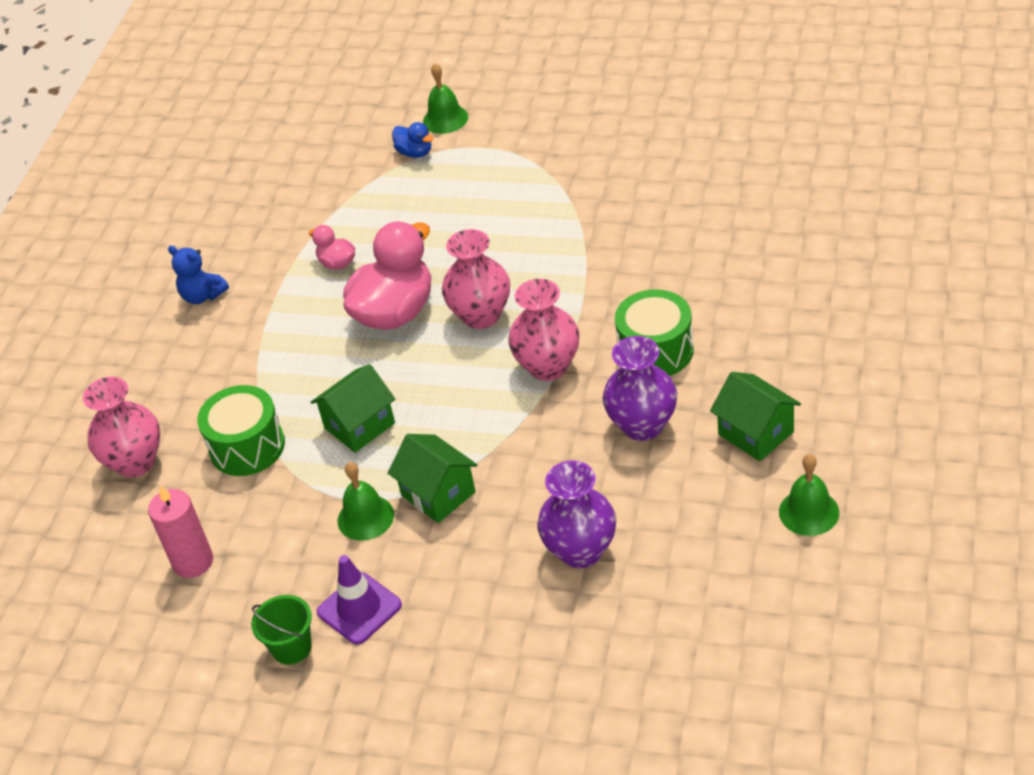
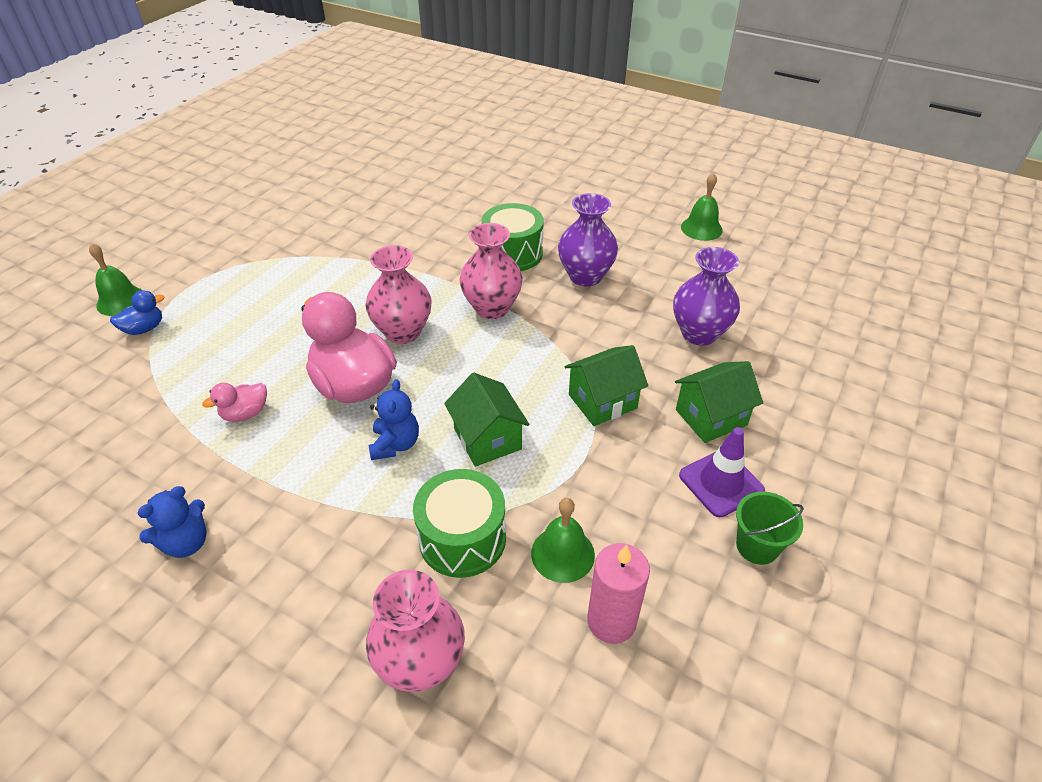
camera: 80 degrees left, 0 degrees up
(333, 368) = (395, 444): none -> blue teddy bear
(365, 517) = (609, 457): green bell -> green bell (562, 554)
(756, 433) = (621, 231): green house -> green house (711, 417)

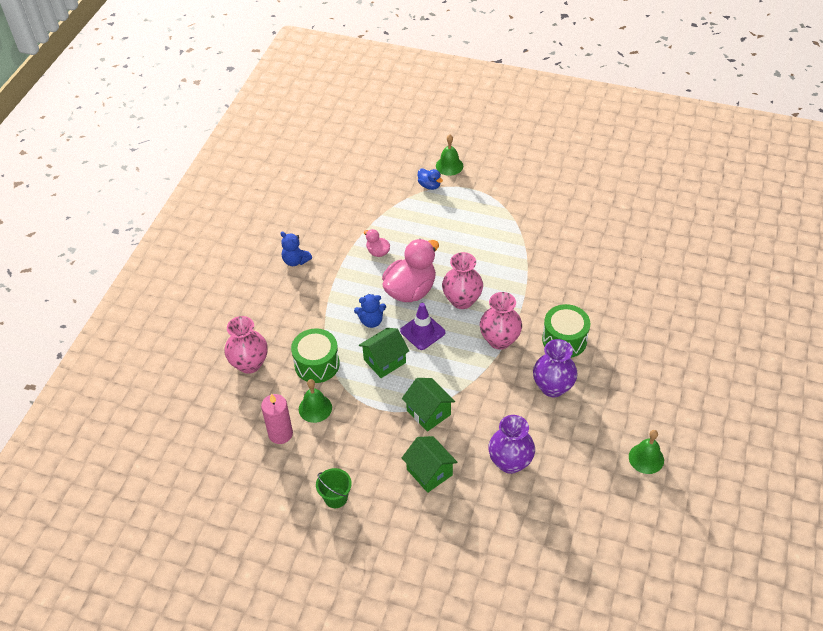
camera: 80 degrees right, 5 degrees up
(721, 483) = (377, 479): purple traffic cone -> purple traffic cone (422, 332)

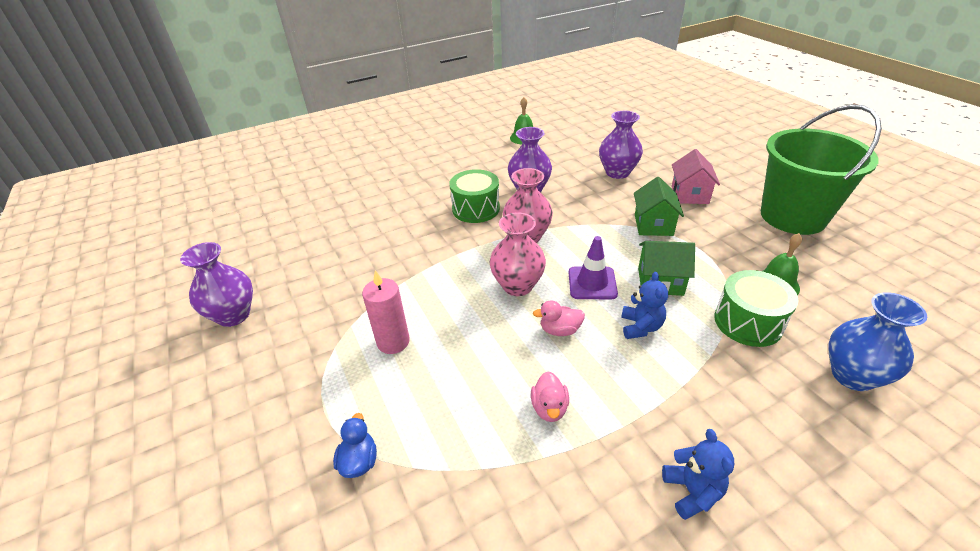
camera: 135 degrees left, 10 degrees down
(249, 364) = (852, 375): pink vase -> blue vase
(280, 434) = (833, 283): pink candle -> pink candle (393, 342)
(336, 497) = (793, 216): green bucket -> green bucket, size x2.50
(371, 321) = (640, 327): blue teddy bear -> blue teddy bear turned 60 degrees clockwise
(410, 290) = (560, 330): pink duck -> pink duck, size x0.47
(429, 472) = (689, 194): green house -> pink house
(449, 166) = (288, 474): green bell -> none
(579, 185) = (234, 315): none -> purple vase

